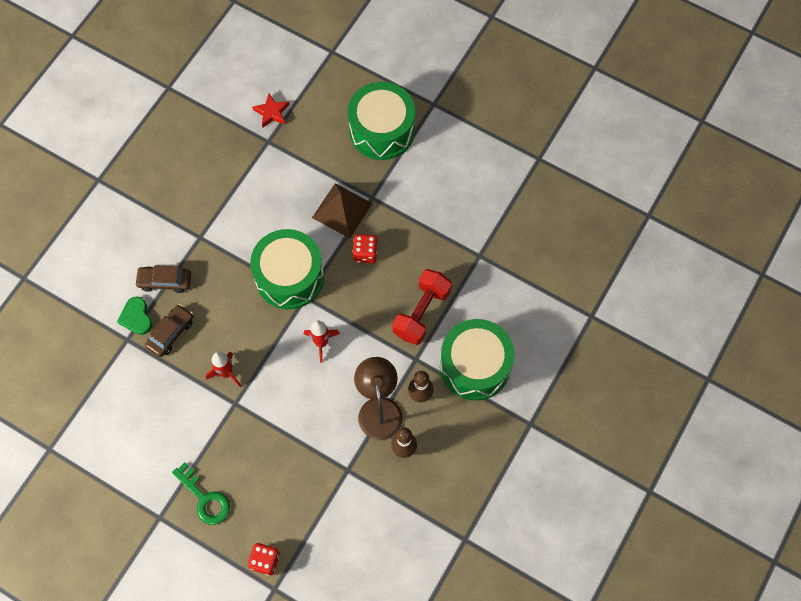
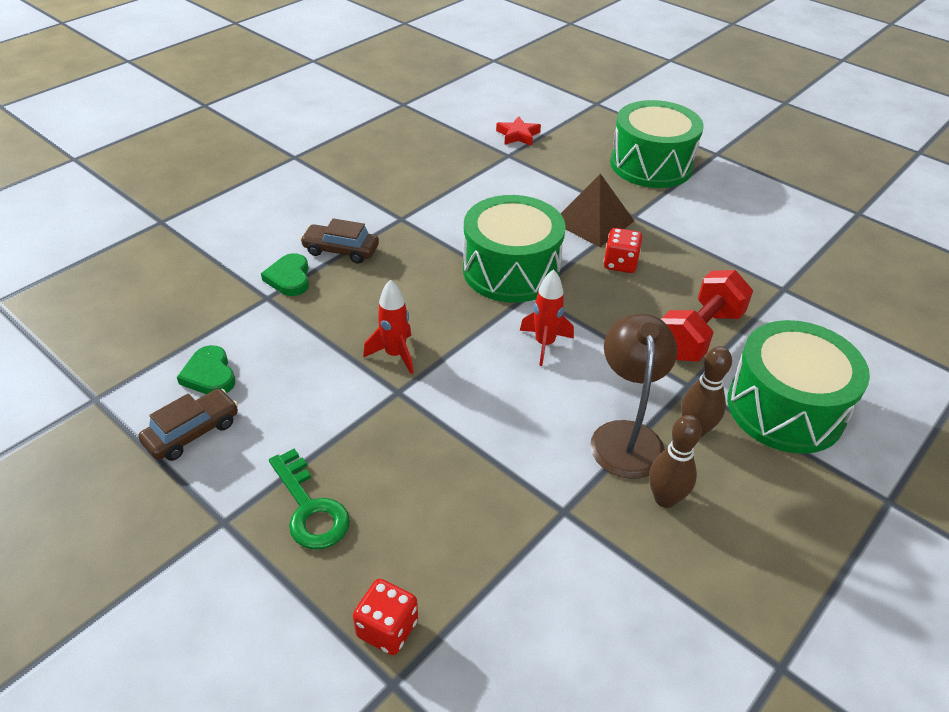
camera: 10 degrees right, 25 degrees down
(113, 415) = (209, 375): none -> green heart
(171, 333) = (330, 300): brown car -> brown car (192, 432)

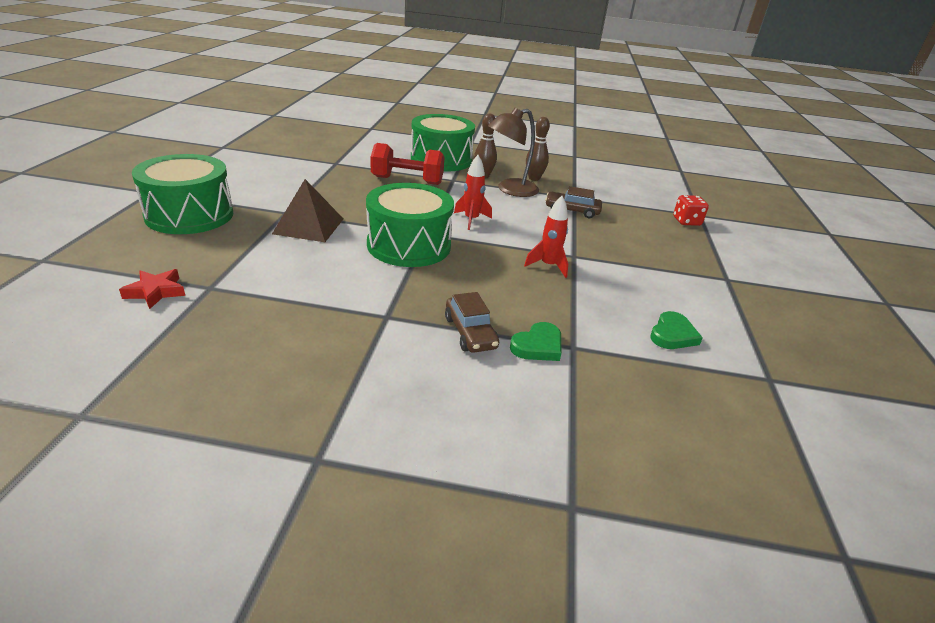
camera: 125 degrees left, 10 degrees down
(192, 432) = (713, 317): brown car -> brown car (572, 211)
(310, 508) = (678, 257): green key -> none
(620, 263) = (358, 209): red dice -> none

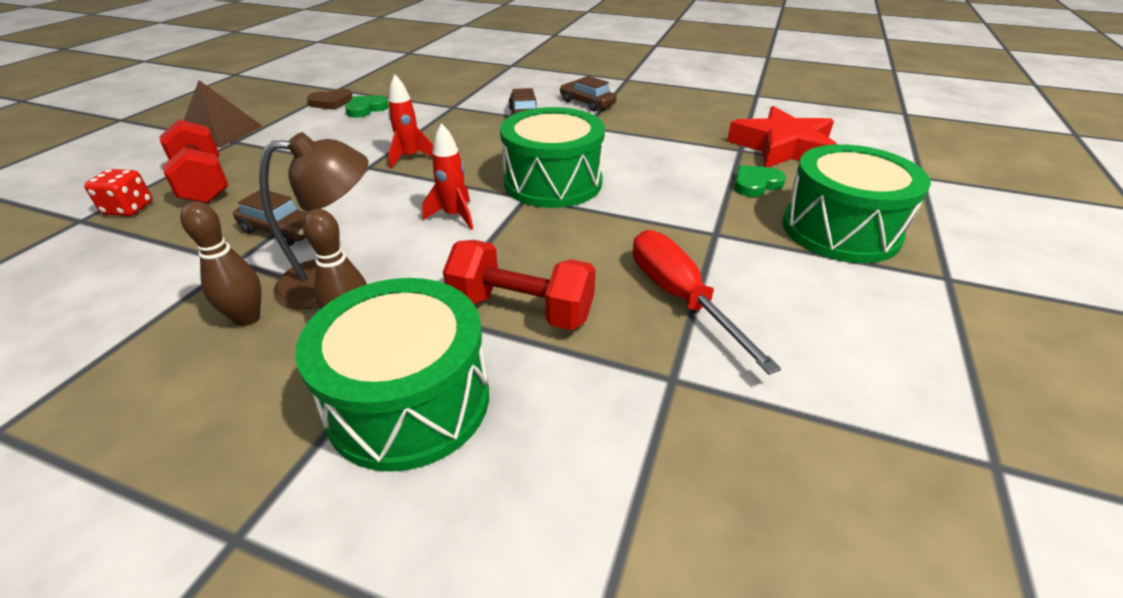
camera: 165 degrees left, 5 degrees up
(156, 292) = (782, 147): red star -> red star, size x2.10
(308, 226) = (676, 210): brown pyramid -> brown pyramid (220, 132)
(323, 184) = (680, 298): none -> red screwdriver
(390, 367) = (587, 103): none -> brown car
(538, 346) = (478, 108): green heart -> green heart (755, 184)
(674, 238) = (203, 183): none -> red dumbbell
(731, 346) = (331, 102): none -> brown heart

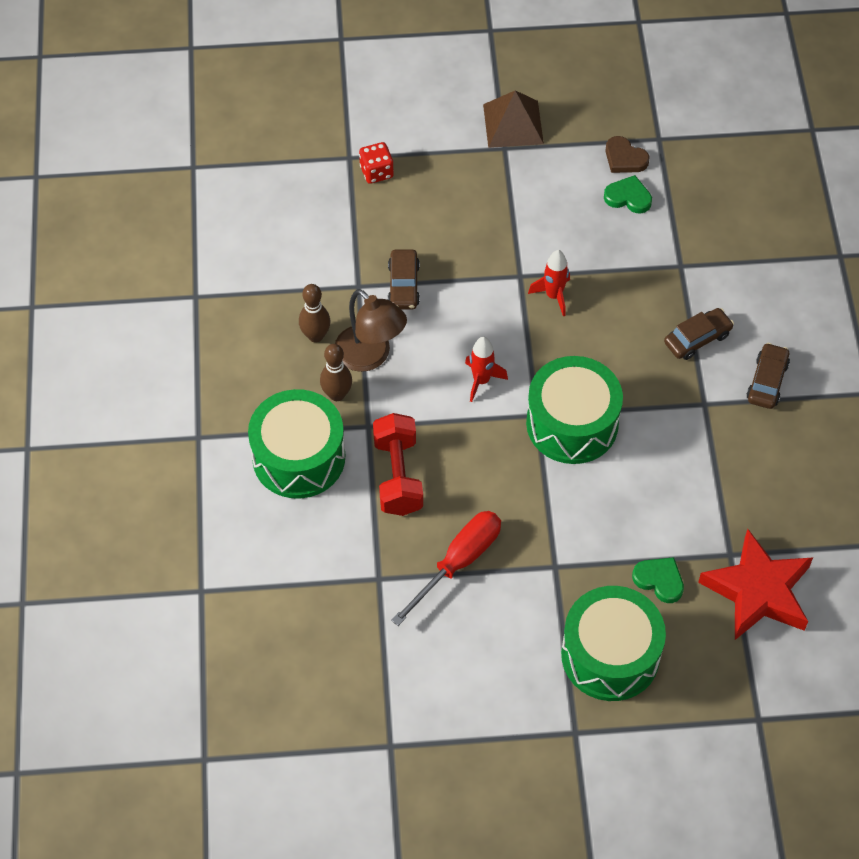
camera: 65 degrees right, 20 degrees up
(203, 183) = (431, 186): red dumbbell -> none

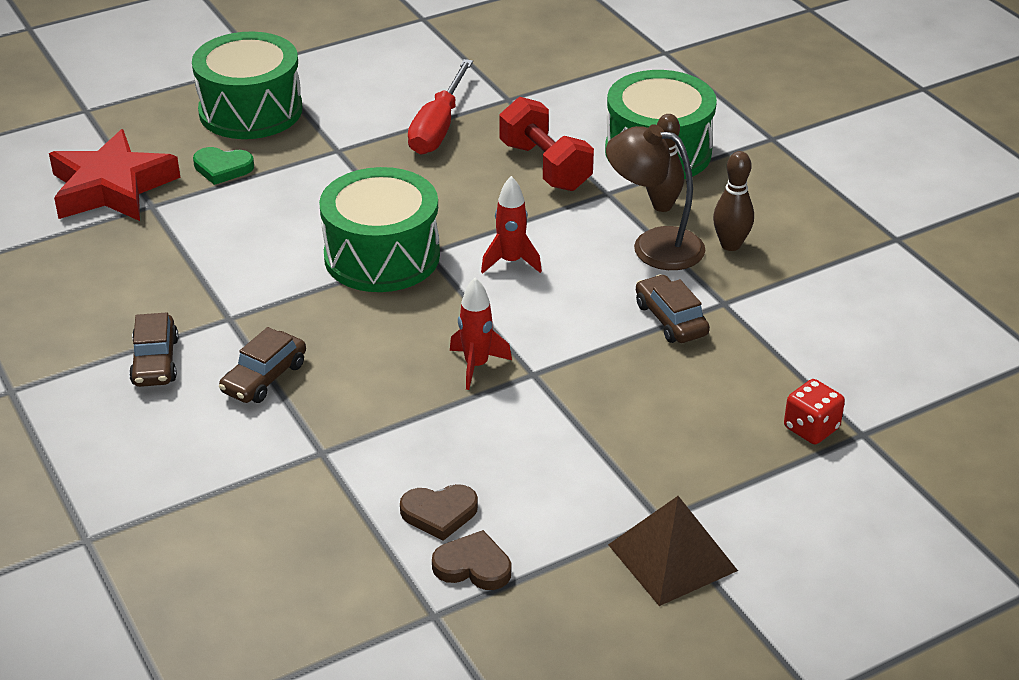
camera: 155 degrees right, 20 degrees down
(628, 197) = (439, 513): green heart -> brown heart

